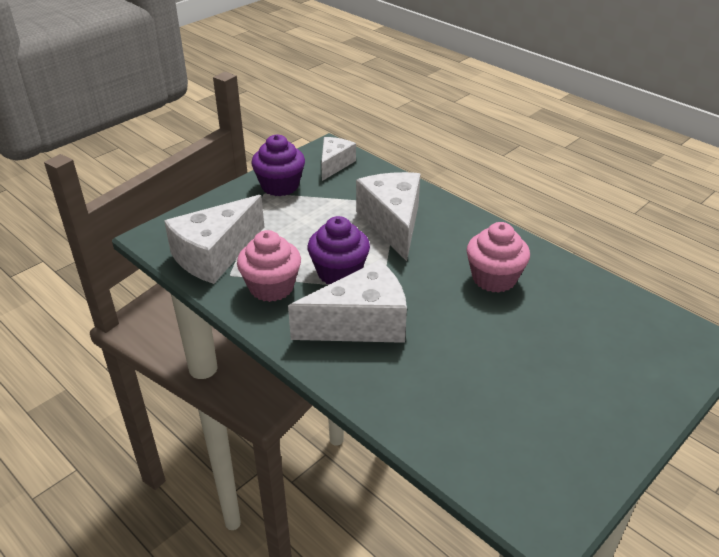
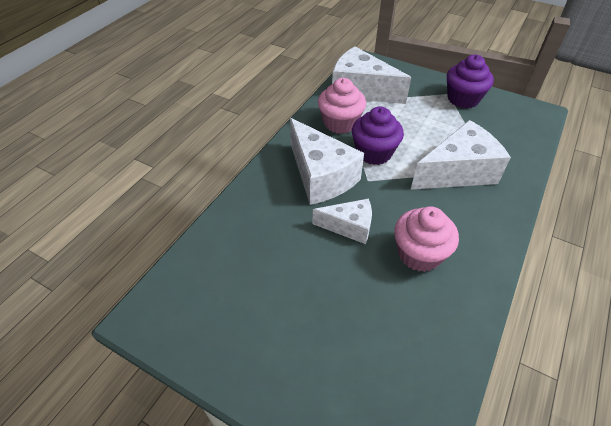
camera: 75 degrees right, 10 degrees up
(334, 164) = (518, 120): white cheese -> white cheese (349, 227)

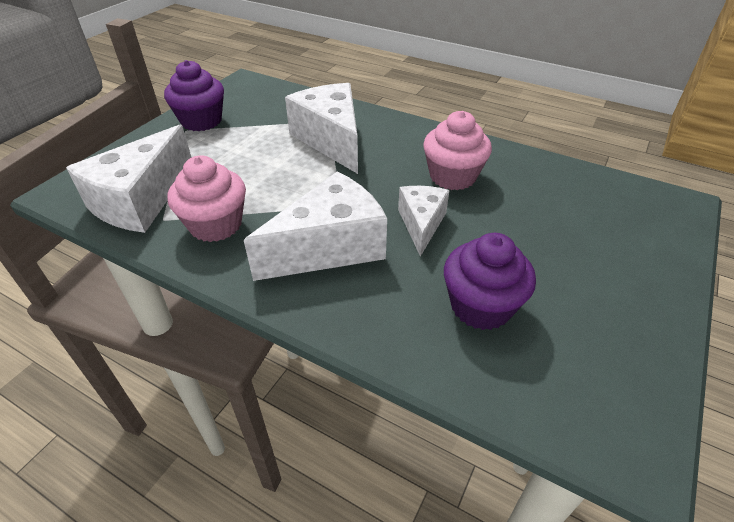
camera: 90 degrees left, 5 degrees down
(374, 153) = (289, 196): purple cupcake -> purple cupcake (481, 306)

